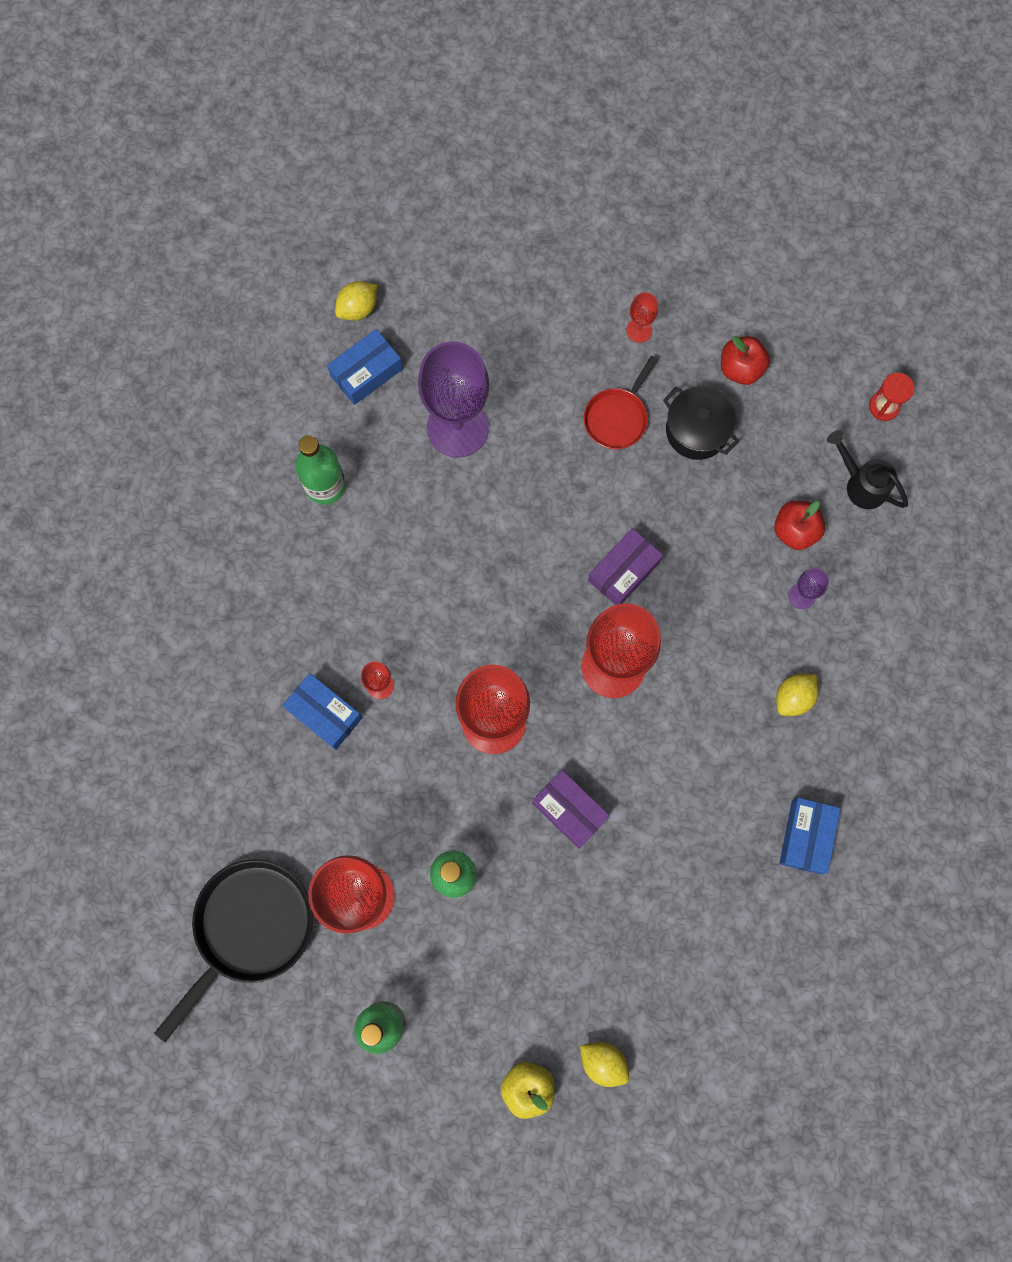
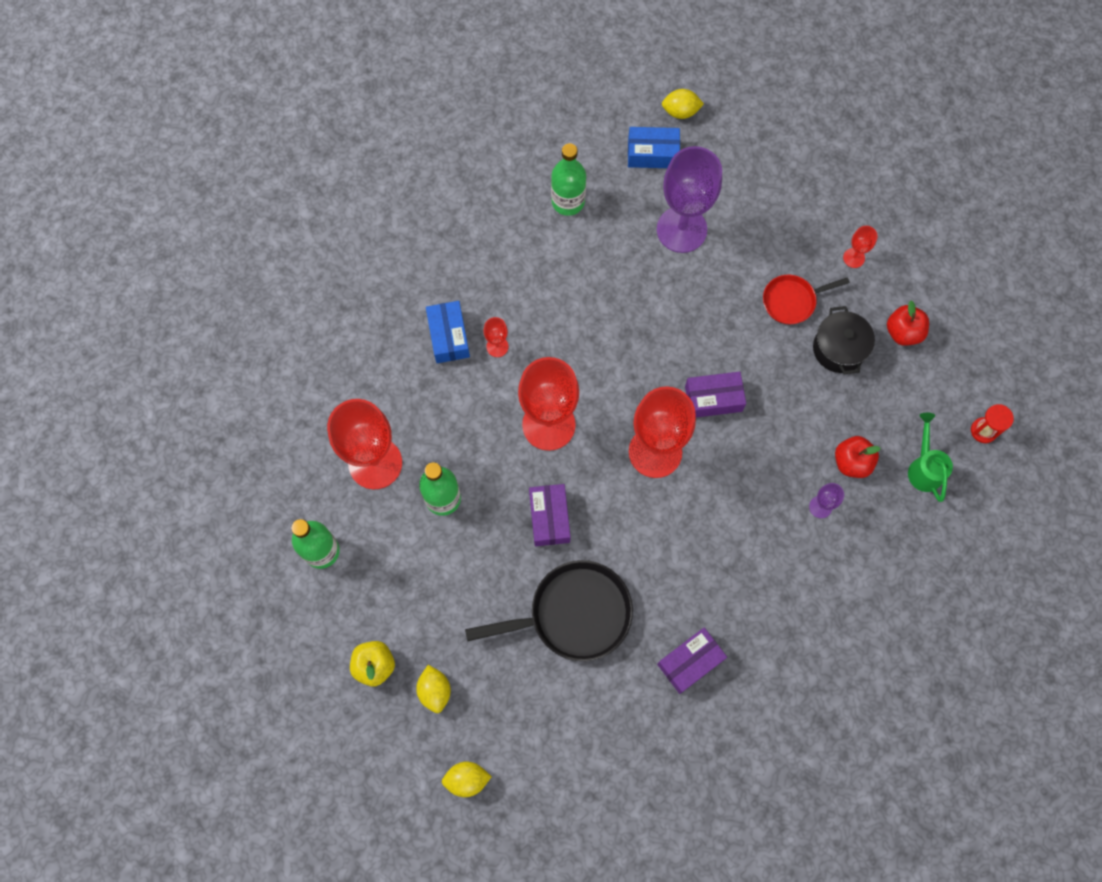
camera: 40 degrees right, 5 degrees down
(249, 929) = (292, 427): black pan -> black pan (573, 614)
(793, 697) = (758, 566): yellow lemon -> yellow lemon (467, 779)
(806, 837) = (690, 662): blue box -> purple box
(860, 483) = (924, 467): black watering can -> green watering can

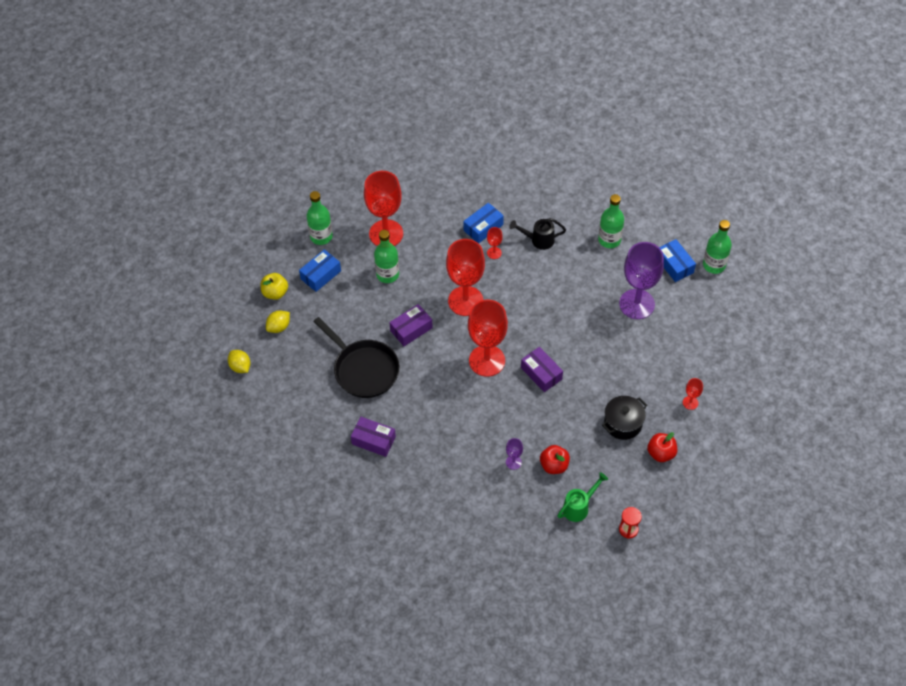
camera: 60 degrees right, 15 degrees down
(385, 587) = (321, 275): none -> blue box
(513, 283) = (538, 240): none -> black watering can
(680, 112) = (714, 265): yellow lemon -> green bottle
(792, 301) = (635, 383): red pan -> none

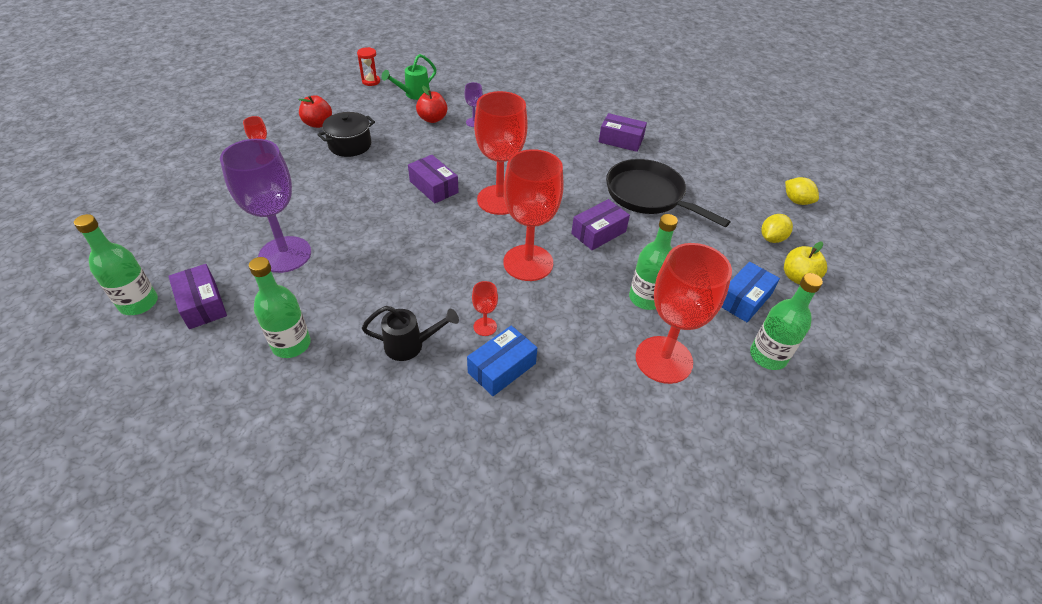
camera: 175 degrees right, 10 degrees down
(674, 265) = (202, 304): blue box -> purple box

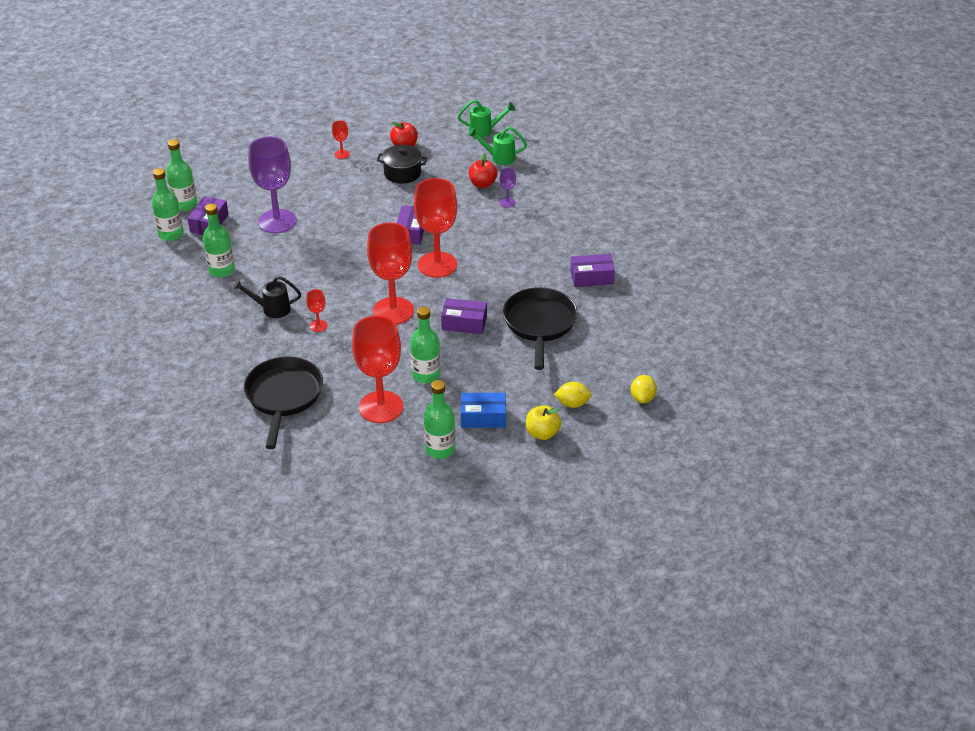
camera: 50 degrees right, 5 degrees down
(164, 347) = (171, 234): none -> green bottle
(371, 81) = (485, 130): red hourglass -> green watering can
(411, 345) = (271, 309): black watering can -> black watering can turned 135 degrees clockwise
(502, 368) = (296, 350): blue box -> none
(568, 430) = (283, 397): none -> black pan
(621, 140) = (591, 277): purple box -> purple box turned 75 degrees counterclockwise

